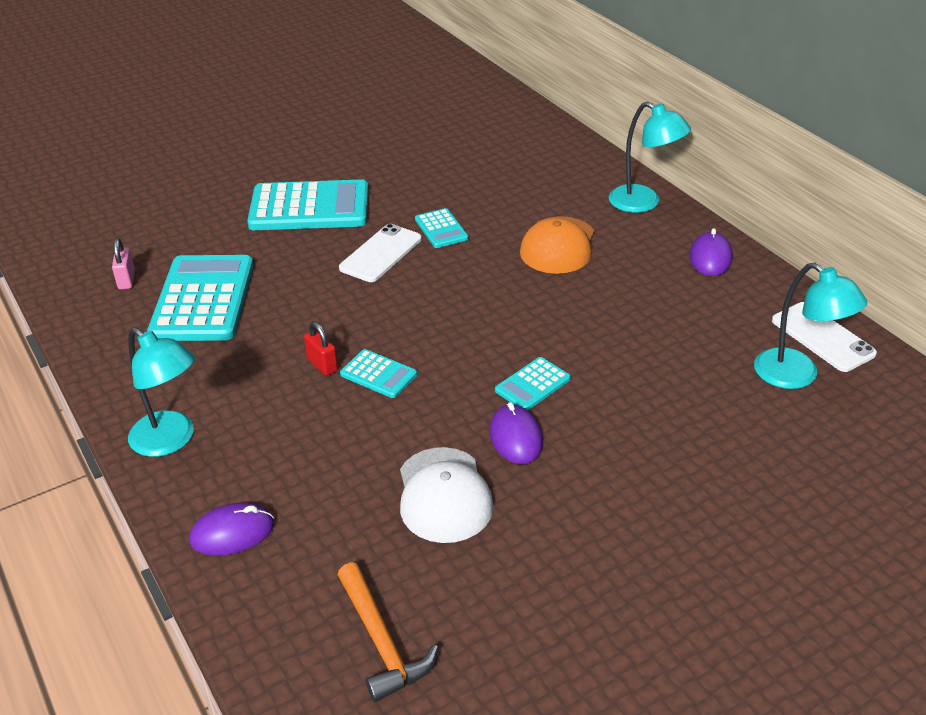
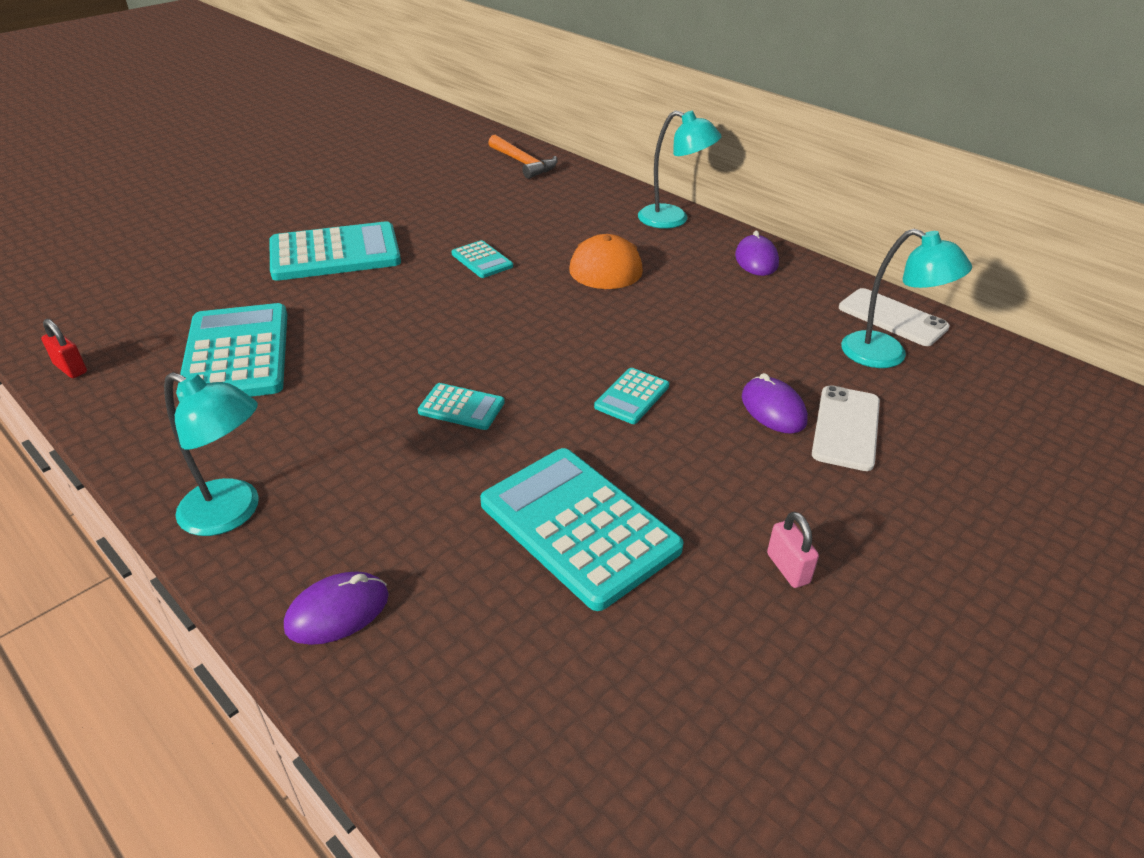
camera: 15 degrees left, 0 degrees up
(126, 280) = (139, 344): pink padlock -> pink padlock (788, 568)
(322, 365) = (394, 405): red padlock -> red padlock (71, 368)
(381, 253) = (426, 289): white phone -> white phone (846, 428)
(381, 641) = (565, 715): orange hammer -> orange hammer (523, 163)
(444, 495) = (579, 526): white cap -> turquoise calculator
(515, 437) = (635, 452): purple mouse -> purple mouse (773, 409)

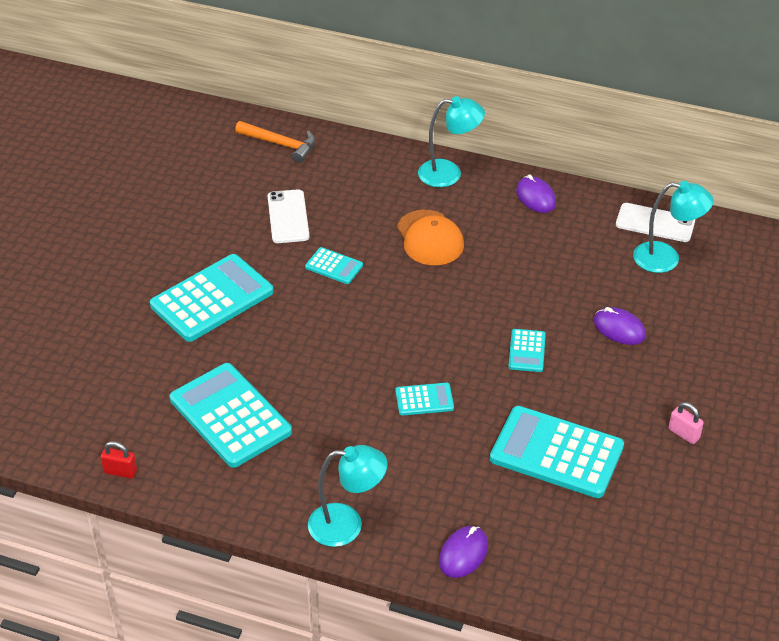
camera: 25 degrees left, 5 degrees up
(846, 428) = (669, 327): white phone -> white phone (288, 217)

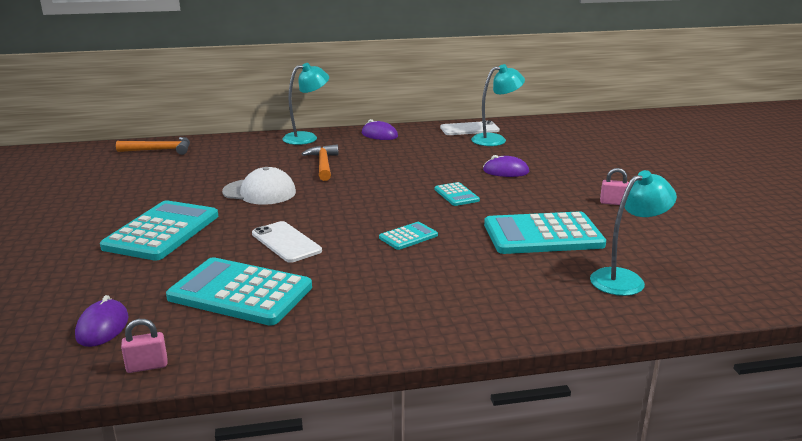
camera: 30 degrees left, 20 degrees down
(120, 471) = (147, 366): red padlock -> pink padlock
(288, 217) = (197, 178): white phone -> white phone (286, 242)
(334, 266) = (259, 192): turquoise calculator -> white cap
(347, 525) = (425, 327): turquoise lamp -> turquoise lamp (625, 279)
(430, 238) = (323, 164): orange cap -> orange hammer
(463, 554) = (547, 311): purple mouse -> purple mouse (102, 327)

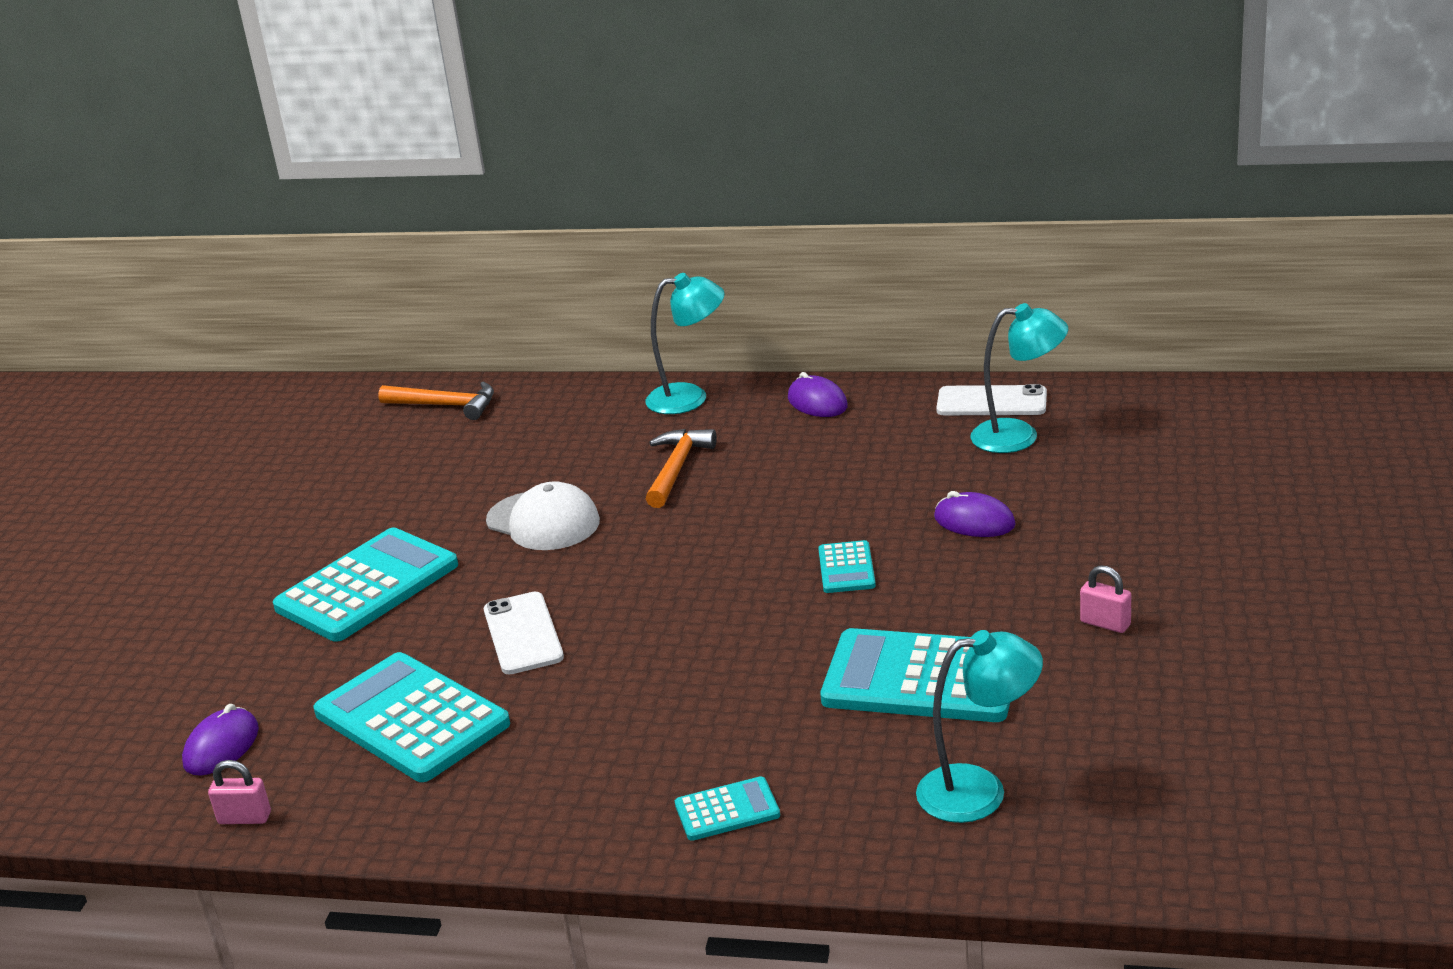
camera: 25 degrees right, 5 degrees up
(408, 236) = (706, 649): turquoise calculator -> turquoise calculator (727, 810)

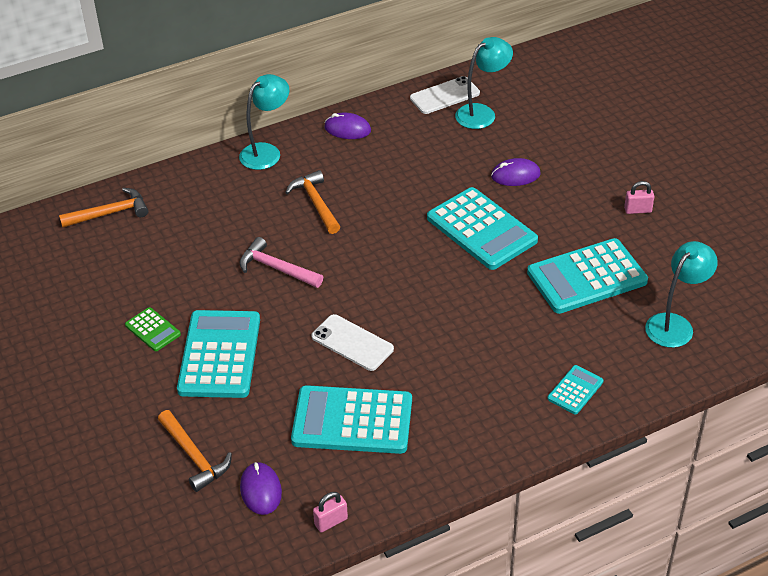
camera: 40 degrees left, 15 degrees up
(206, 679) = (194, 456): none -> orange hammer
(336, 534) = (152, 330): none -> green calculator
(543, 521) = (276, 268): white cap -> pink hammer
(846, 568) = (481, 229): turquoise calculator -> turquoise calculator, size x2.09

